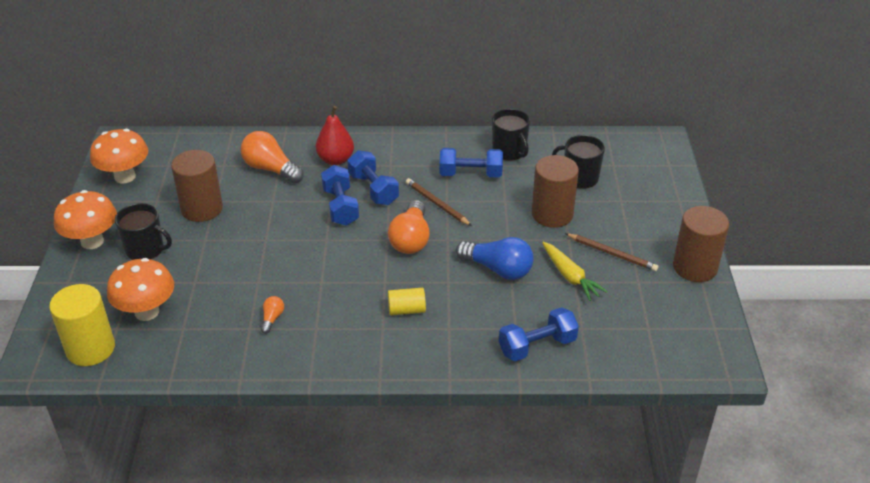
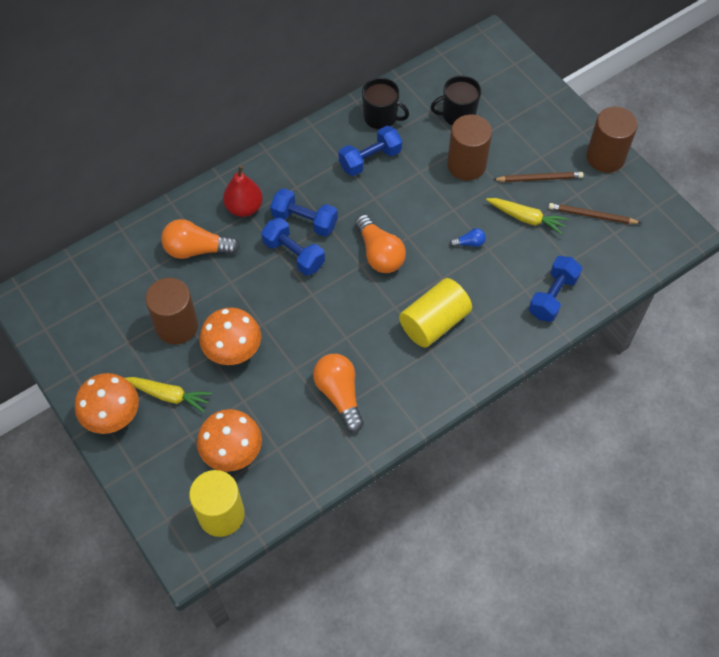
camera: 35 degrees left, 20 degrees up
(125, 177) = (71, 334): orange mushroom -> orange mushroom (233, 351)
(145, 249) = (169, 395): black mug -> yellow carrot
(272, 318) = (339, 395): orange light bulb -> orange light bulb, size x2.10
(406, 310) = (434, 322): yellow cylinder -> yellow cylinder, size x1.85
(437, 204) = (369, 206): brown pencil -> brown pencil (592, 216)
(498, 269) = (469, 243): blue light bulb -> blue light bulb, size x0.48

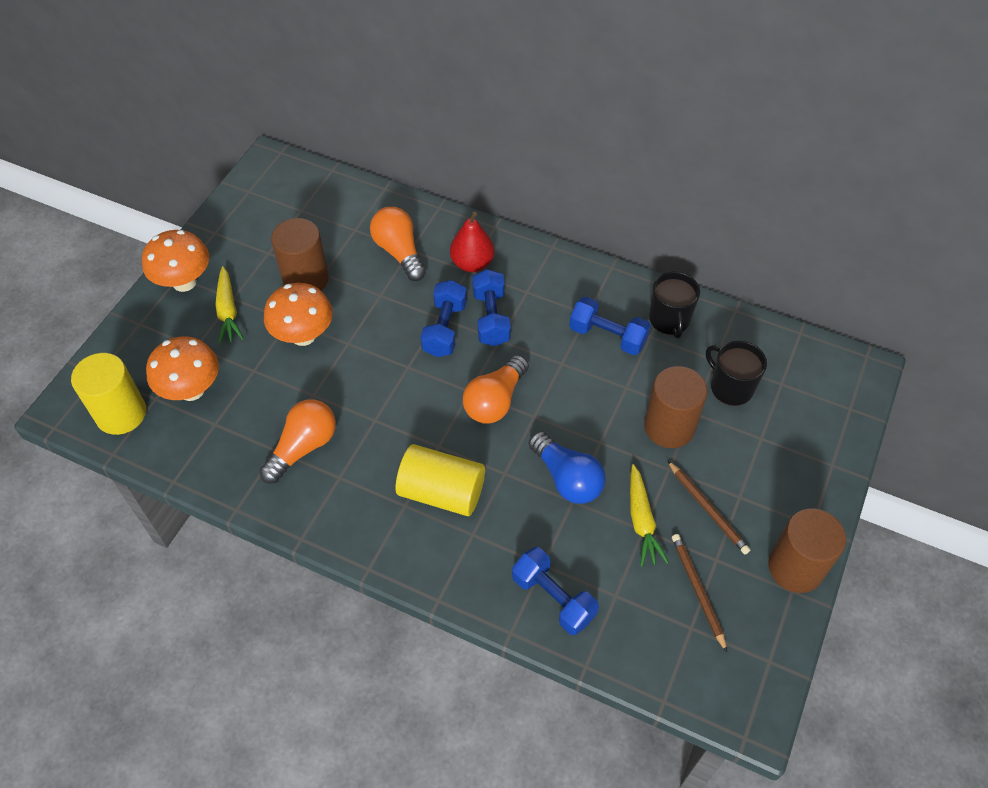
camera: 60 degrees right, 5 degrees down
(469, 243) = (567, 478): blue light bulb -> blue light bulb, size x2.10
(552, 296) = (553, 598): blue dumbbell -> blue dumbbell turned 45 degrees clockwise

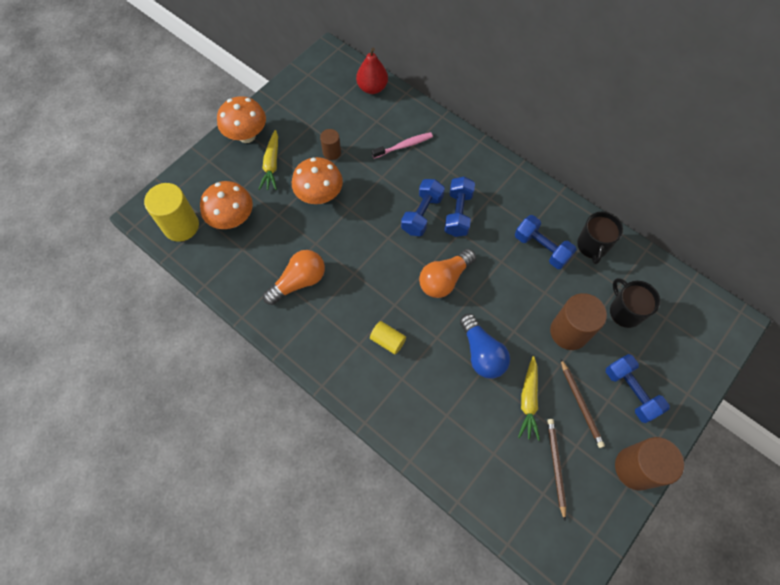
camera: 15 degrees right, 10 degrees up
(306, 279) = (332, 152): brown cylinder -> brown cylinder, size x0.54
(399, 252) = (404, 146): orange light bulb -> pink toothbrush
(441, 492) = (388, 341): yellow cylinder -> yellow cylinder, size x0.54
(472, 263) = (455, 167): red pear -> red pear (372, 88)
(553, 598) = (447, 443): blue dumbbell -> blue dumbbell (630, 392)

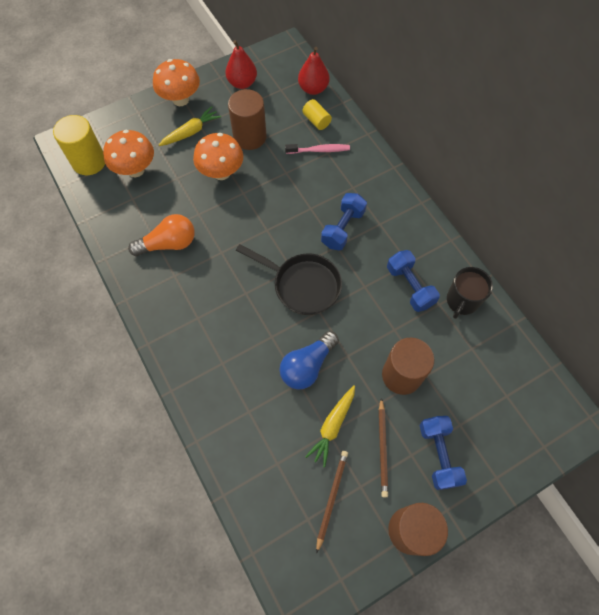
camera: 20 degrees right, 0 degrees up
(272, 165) = (191, 132): yellow carrot -> yellow carrot turned 150 degrees counterclockwise
(301, 101) = (242, 83): none -> red pear
(332, 152) = (249, 137): brown cylinder -> brown cylinder, size x1.85
(388, 341) = (225, 324): yellow cylinder -> yellow cylinder (316, 120)
(422, 214) = (308, 218): blue dumbbell -> none
(444, 279) = (302, 285): orange light bulb -> black pan
(481, 353) = (307, 366): blue light bulb -> blue light bulb turned 45 degrees clockwise
(625, 311) = (467, 375): black mug -> none

